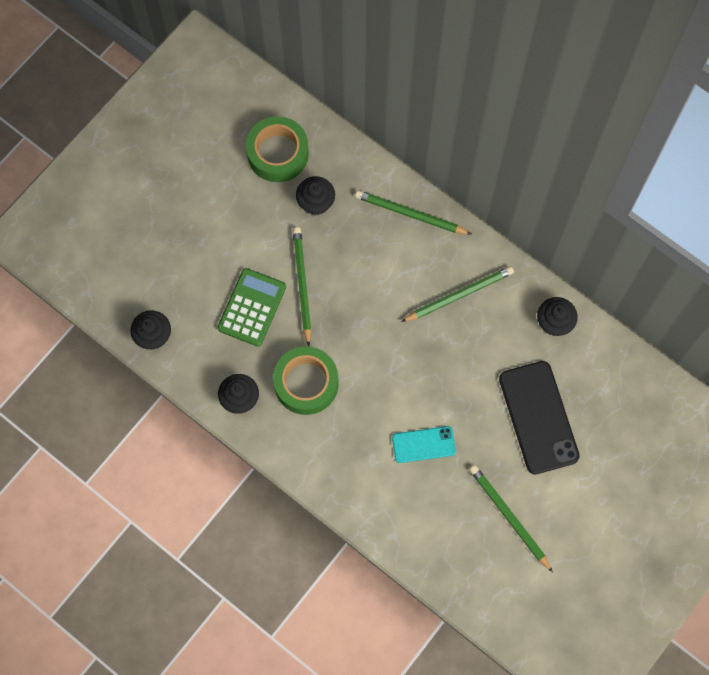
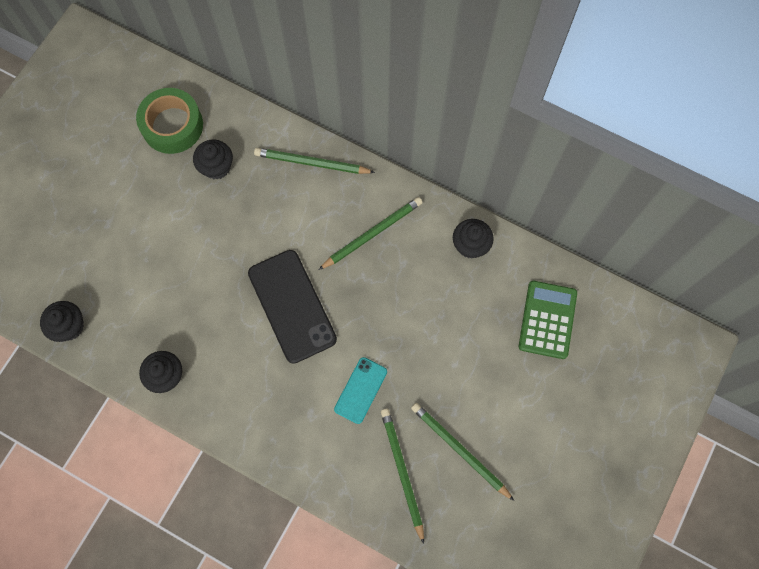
camera: 10 degrees left, 0 degrees up
(252, 307) = (166, 281): green calculator -> green calculator (547, 320)
(302, 284) = (214, 249): green pencil -> green pencil (402, 472)
(306, 383) = (232, 348): green tape -> none
(423, 444) = (360, 390): turquoise phone -> turquoise phone turned 45 degrees counterclockwise
(538, 417) = (471, 342): black phone -> black phone (292, 306)

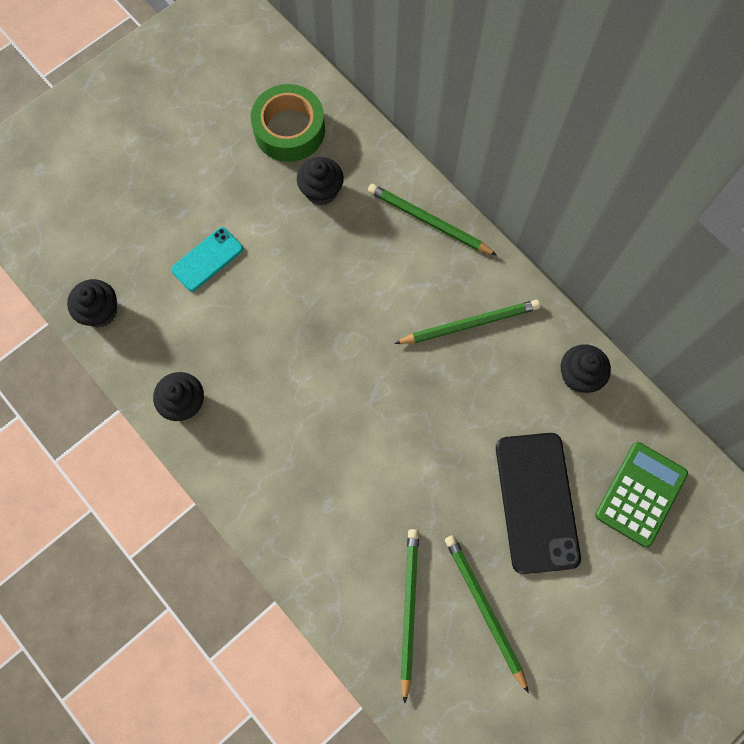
camera: 20 degrees right, 0 degrees up
(292, 306) = (350, 374): black phone -> black phone (536, 502)
(360, 390) = (394, 497): turquoise phone -> turquoise phone (207, 259)

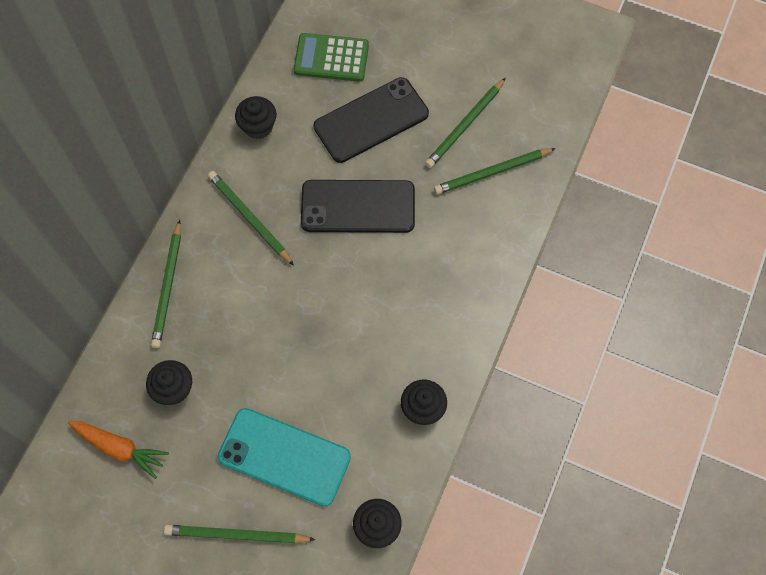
camera: 115 degrees left, 5 degrees down
(161, 194) = (236, 535): none -> green pencil
(207, 259) = (284, 456): turquoise phone -> turquoise phone, size x1.79
(289, 130) = (120, 448): green tape -> orange carrot
(433, 438) = (358, 206): none -> black phone

